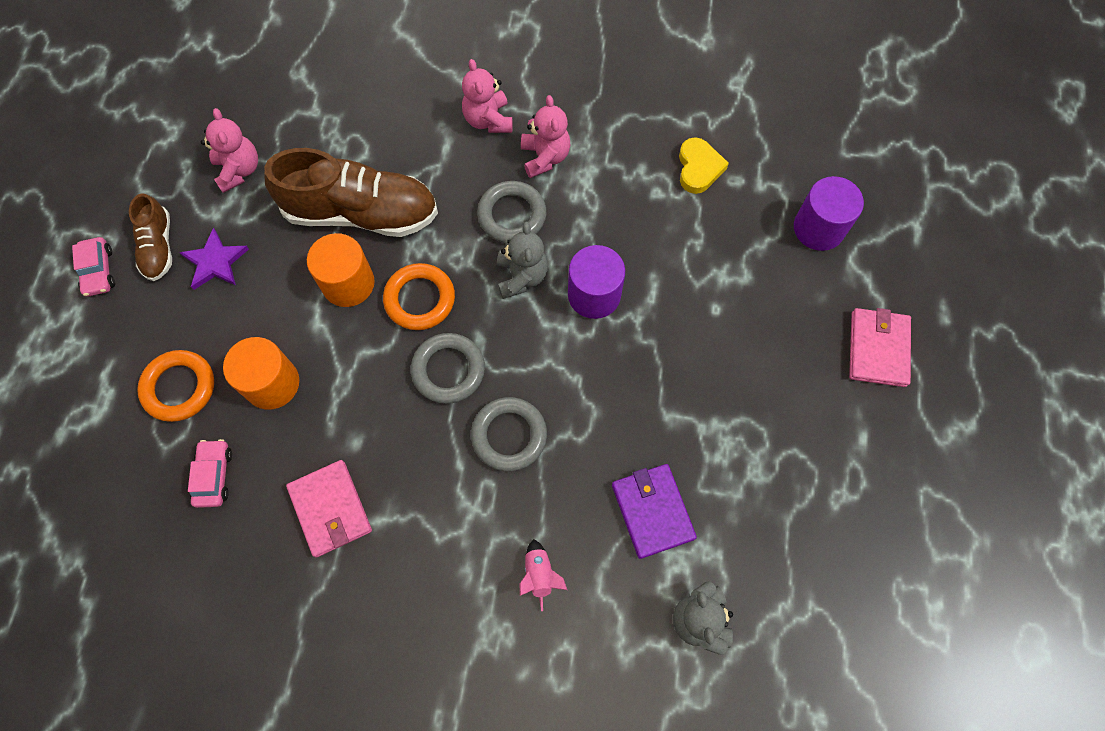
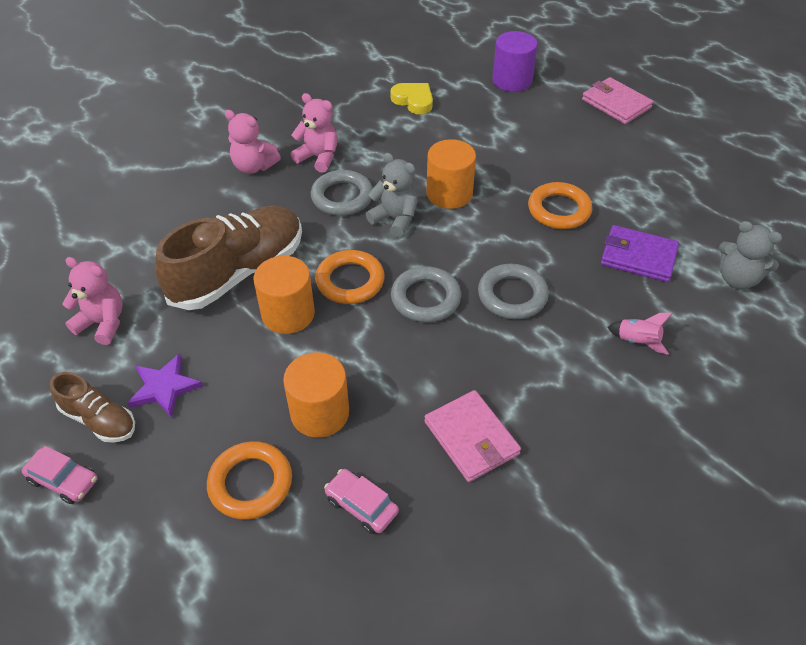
camera: 50 degrees left, 20 degrees down
(330, 509) = (471, 438): pink wallet -> pink wallet turned 45 degrees clockwise
(594, 295) = (449, 193): purple cylinder -> orange cylinder
(656, 401) = (559, 210): none -> orange ring

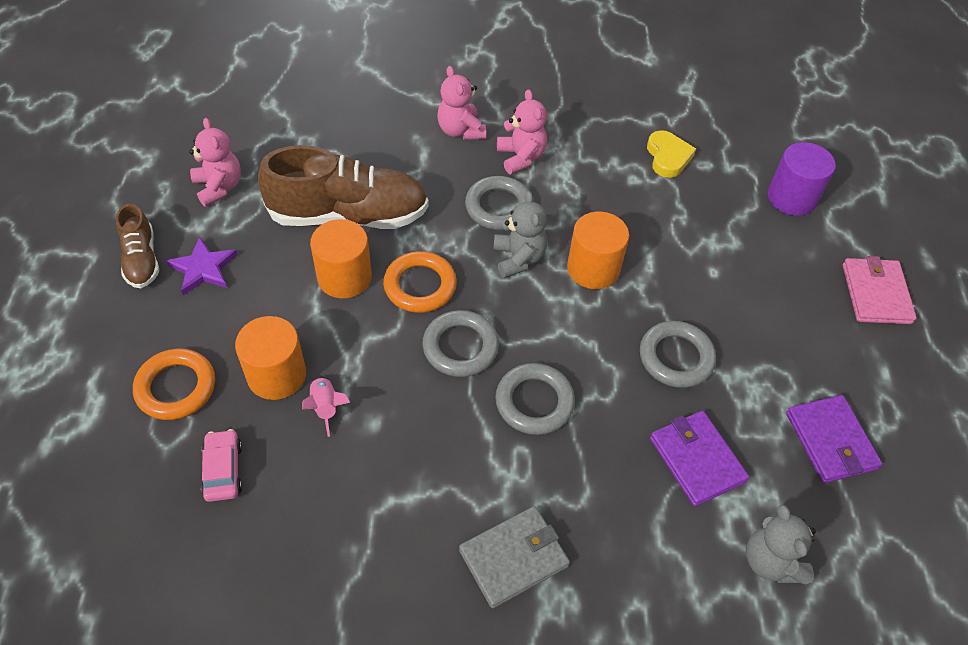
camera: 40 degrees right, 5 degrees up
(64, 480) = (79, 286): pink car -> none
(471, 438) = (356, 491): pink wallet -> none
(559, 210) = (676, 357): orange ring -> grey ring
(613, 393) = (513, 558): none -> grey wallet
(637, 341) = (593, 534): pink rocket -> pink rocket (325, 407)
(688, 195) = (830, 441): none -> purple wallet

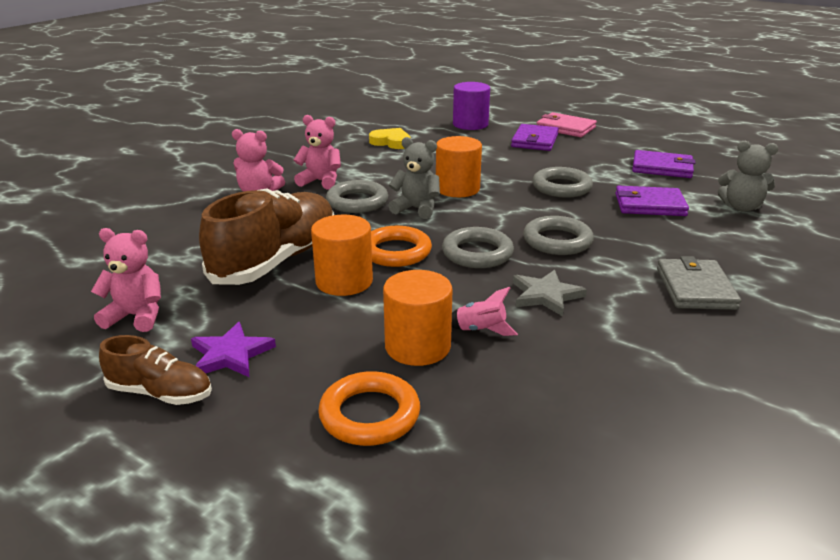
camera: 55 degrees left, 25 degrees down
(223, 470) = (506, 410): pink car -> none
(415, 433) = (546, 295): none -> grey star
(798, 279) = (534, 141): none -> purple wallet

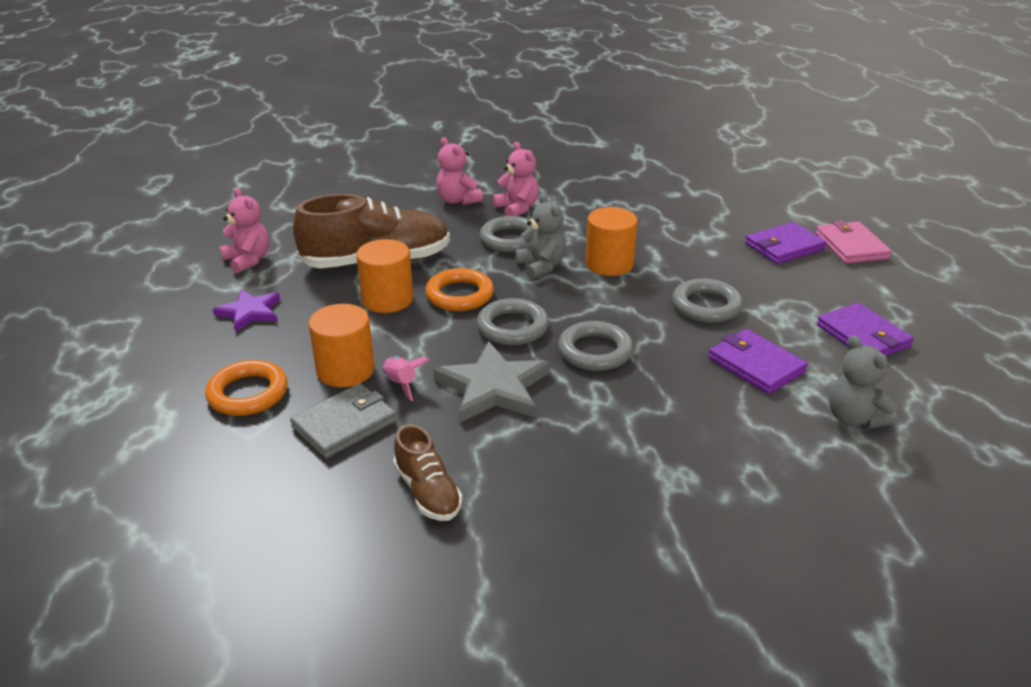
camera: 45 degrees right, 5 degrees up
(160, 393) = (187, 315): brown shoe -> brown shoe (428, 492)
(391, 142) = (641, 193): yellow heart -> none
(470, 124) = (754, 203): purple cylinder -> none
(546, 295) = (493, 388): grey star -> grey star, size x1.58
(695, 288) = (622, 455): grey wallet -> grey wallet (344, 424)

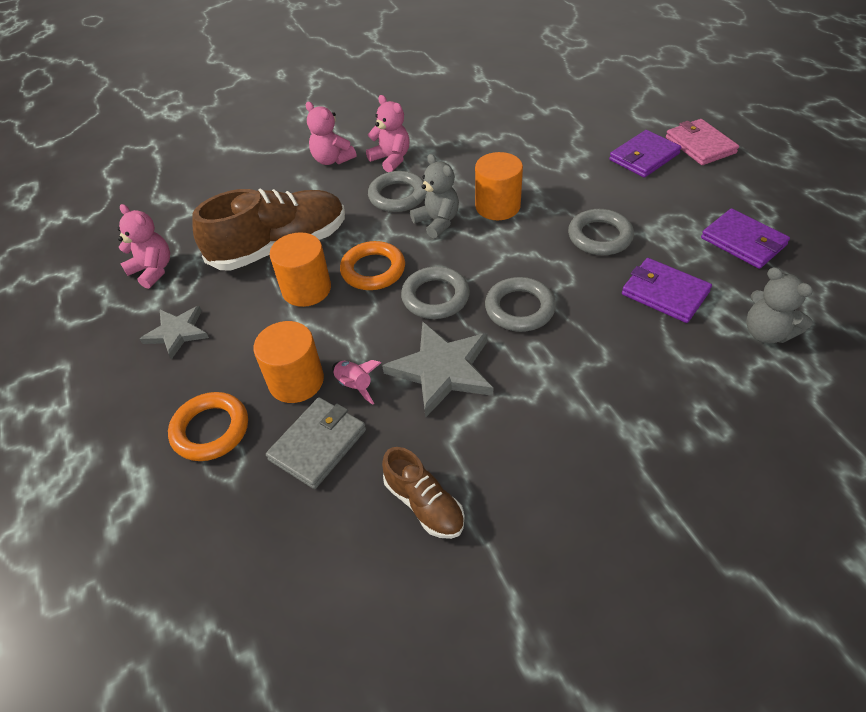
camera: 10 degrees left, 15 degrees up
(250, 312) = (177, 332): purple star -> grey star

